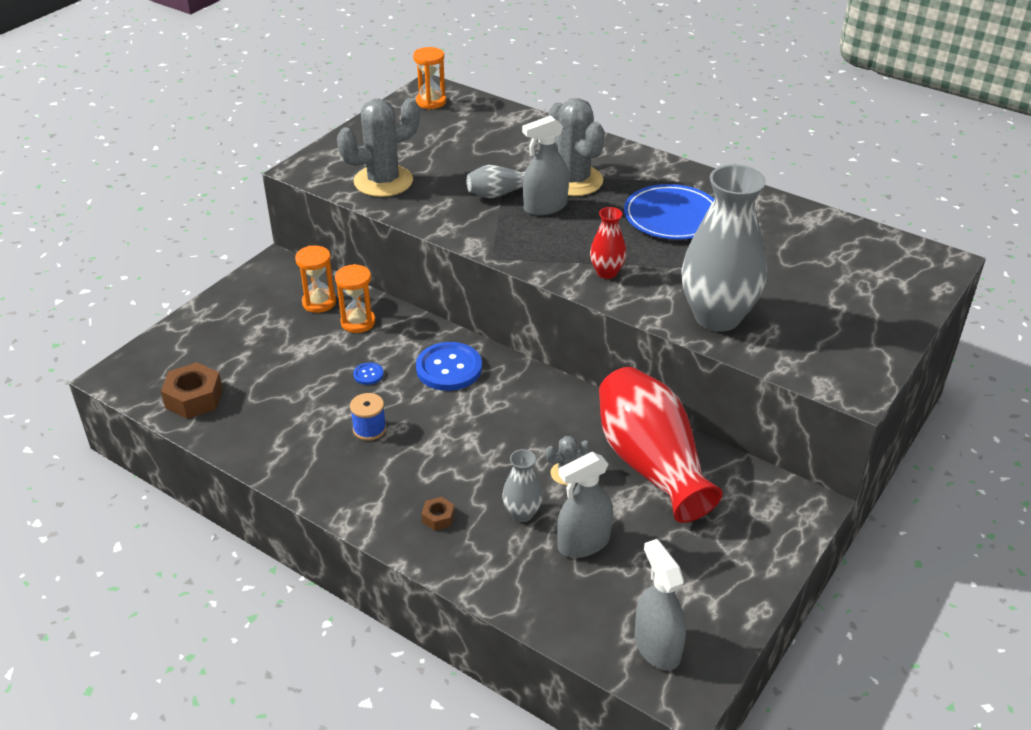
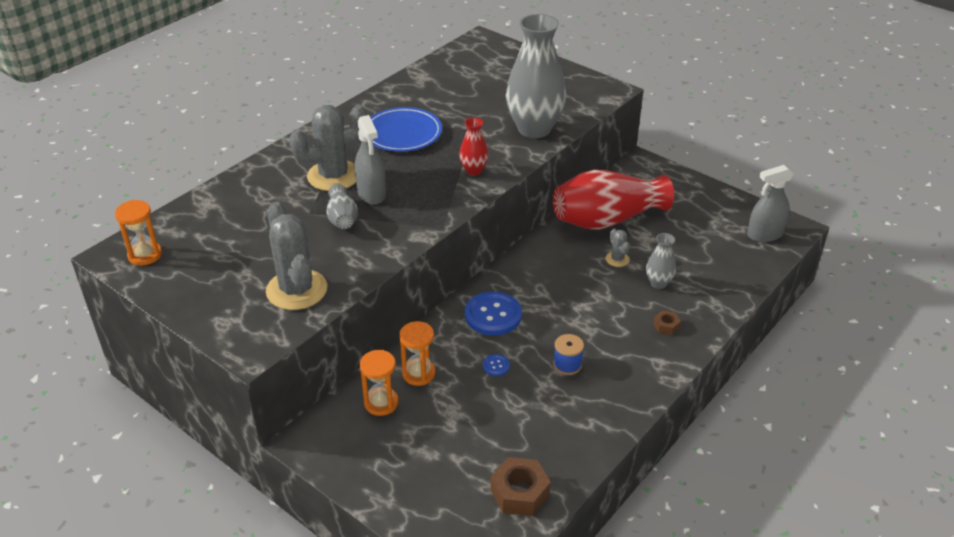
camera: 85 degrees left, 0 degrees up
(583, 543) = (683, 257): grey spray bottle -> none

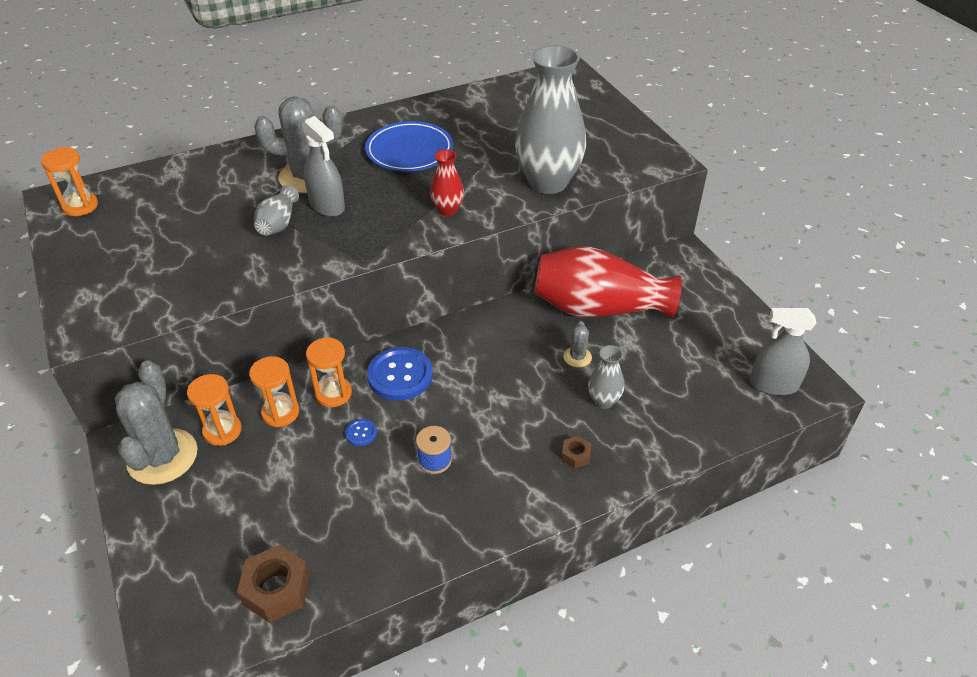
camera: 25 degrees right, 5 degrees up
(296, 290) = (175, 285): grey cactus -> grey cactus (162, 457)
(371, 194) = (327, 206): grey spray bottle -> grey spray bottle turned 45 degrees counterclockwise
(450, 345) = (333, 393): none -> orange hourglass

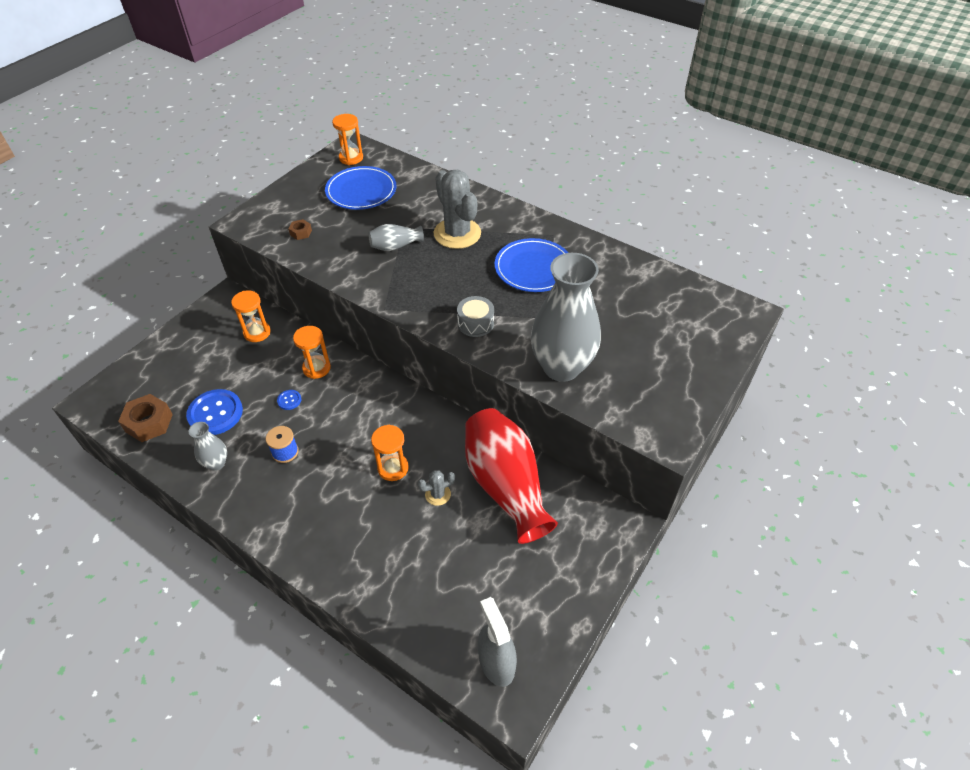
camera: 60 degrees right, 5 degrees up
(153, 218) = (361, 191): none -> blue plate
(162, 457) = (224, 318): grey cactus -> none
(280, 413) = (286, 351): orange hourglass -> orange hourglass (393, 468)
(327, 206) = (432, 259): grey spray bottle -> none
(400, 375) = (353, 394): blue button -> blue button (215, 413)
(447, 210) = (475, 323): red vase -> grey drum
(575, 455) = (332, 537): brown nut -> brown nut (301, 233)
(603, 401) = (399, 533): grey vase -> grey vase (216, 463)

